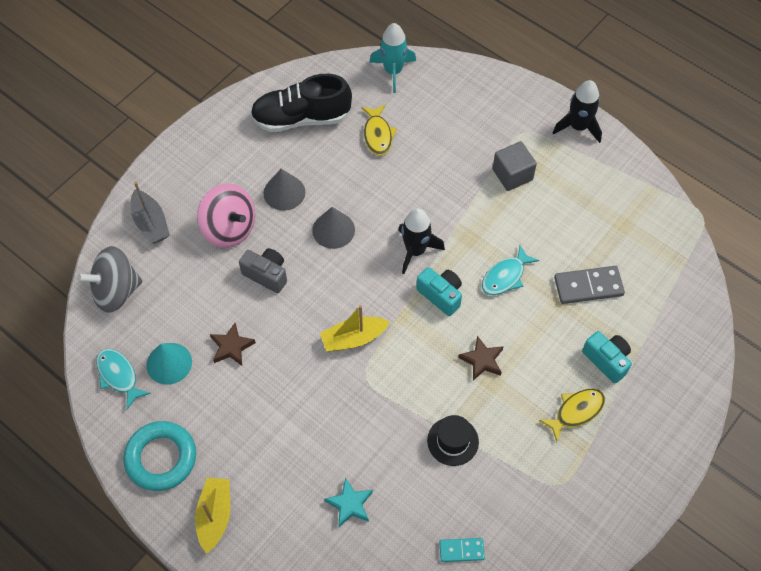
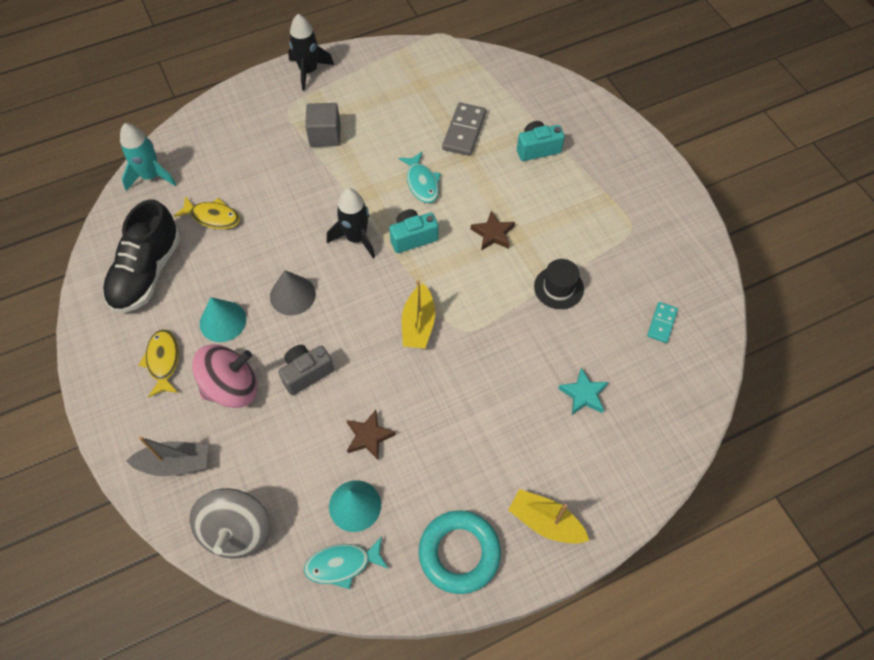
camera: 65 degrees left, 0 degrees up
(284, 192) = (223, 321): grey cone -> turquoise cone
(576, 411) = (573, 189): yellow fish -> yellow fish (163, 361)

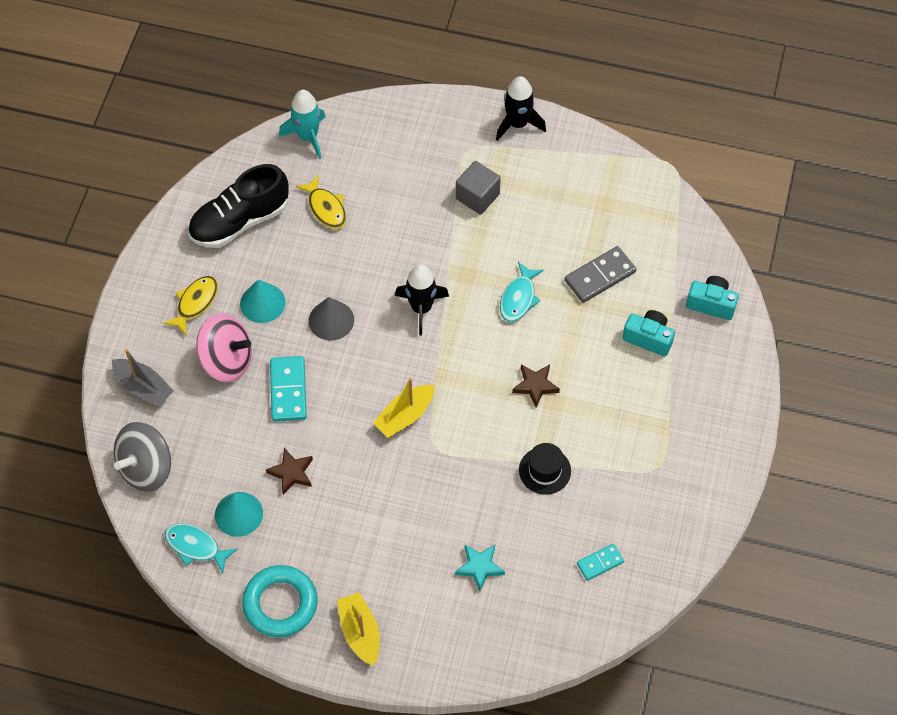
camera: 40 degrees right, 0 degrees up
(306, 373) = (288, 390): grey camera -> turquoise domino
(413, 237) = (467, 341): turquoise camera -> turquoise camera (711, 304)

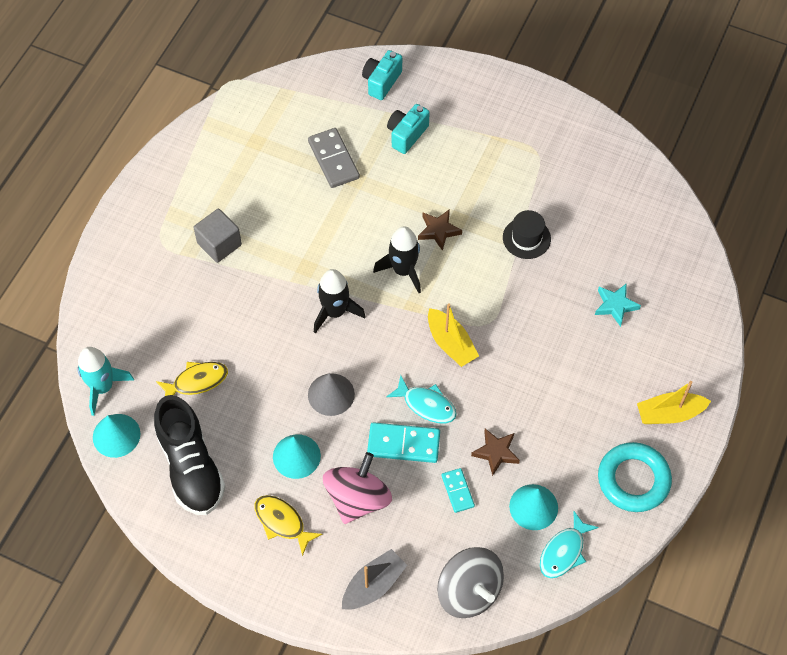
camera: 80 degrees left, 0 degrees up
(262, 157) = (116, 435): none -> turquoise cone
(518, 124) = (144, 196): black rocket -> black rocket (403, 270)
(518, 298) = (342, 228): turquoise fish -> turquoise fish (426, 405)
(600, 562) = (622, 212): turquoise domino -> turquoise domino (457, 491)

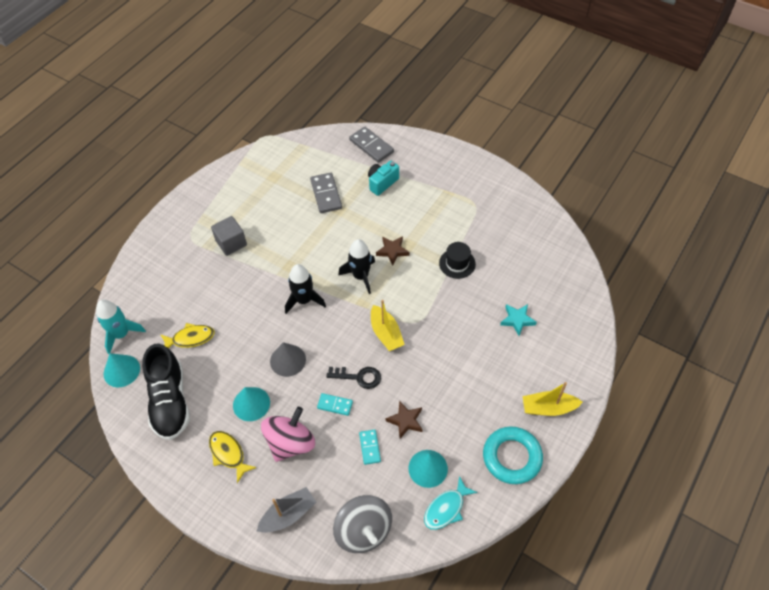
camera: 10 degrees right, 5 degrees down
(381, 81) = (371, 146): turquoise camera -> grey domino
(403, 444) = (335, 405): turquoise domino -> turquoise domino, size x0.60
(426, 405) = (358, 377): turquoise fish -> black key

